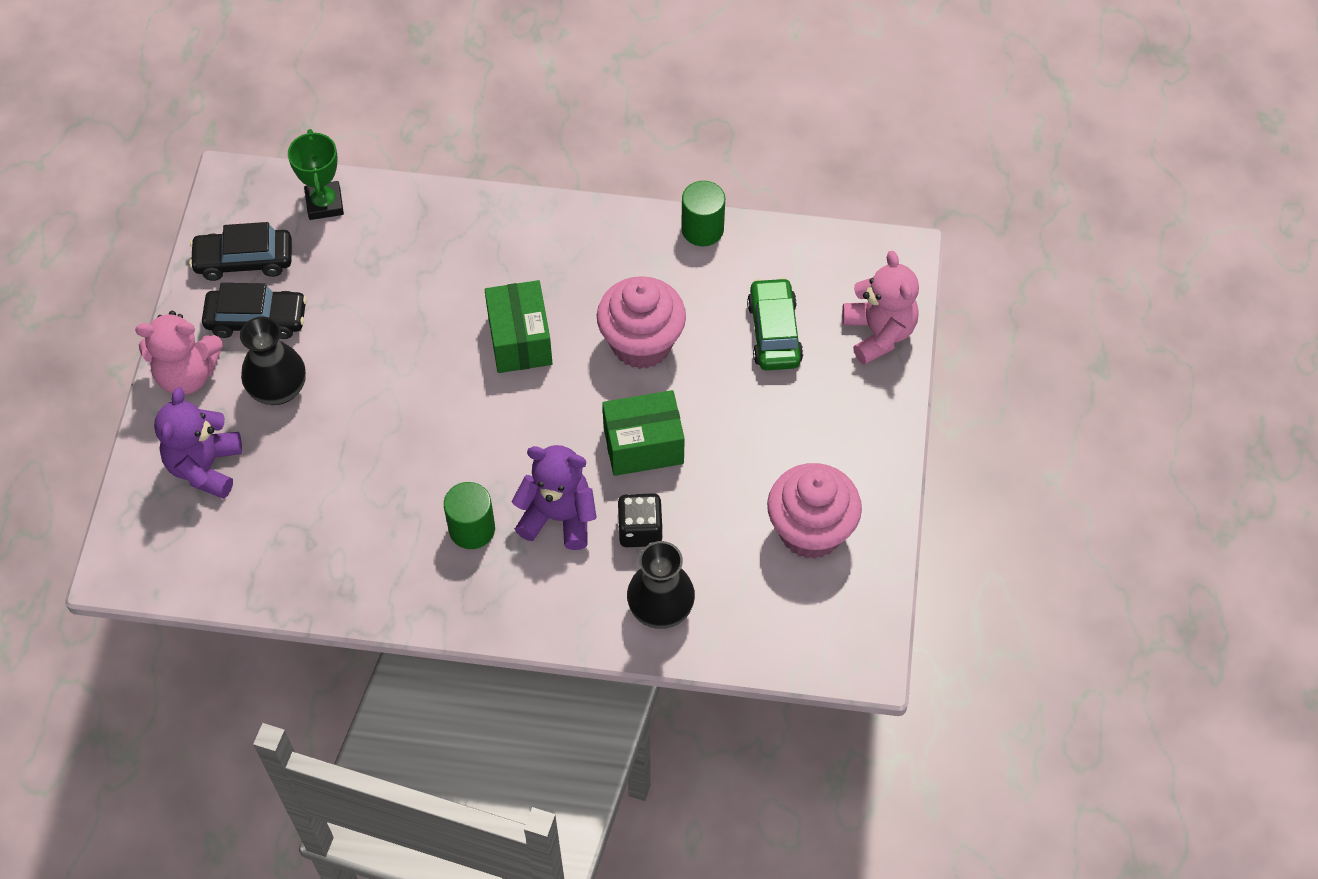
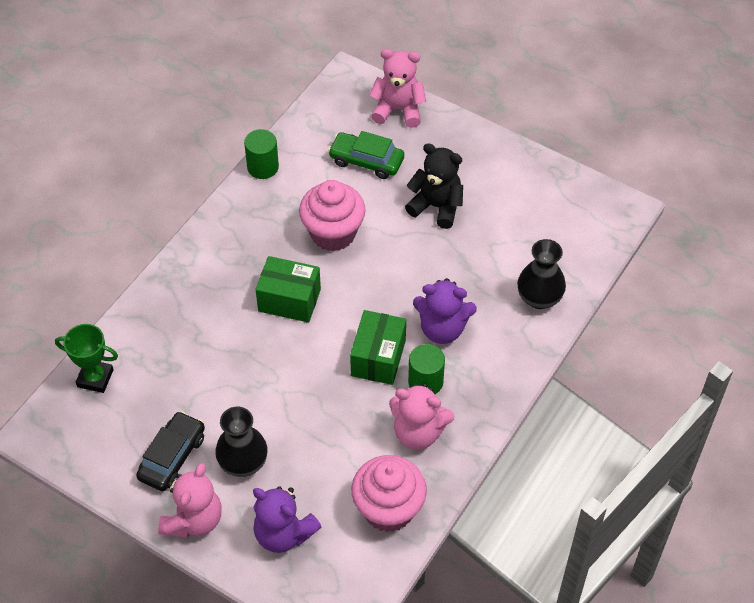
camera: 65 degrees left, 5 degrees down
(244, 260) = (113, 448): black car -> none
(397, 549) = (418, 432): none -> pink teddy bear
(558, 517) = (442, 329): purple teddy bear -> purple teddy bear turned 120 degrees counterclockwise
(640, 530) = (476, 287): black dice -> none
(643, 446) = (413, 262): green box -> green box (378, 358)
(744, 438) = (436, 206): none -> black teddy bear
(810, 531) = (522, 199): pink cupcake -> pink cupcake (388, 509)

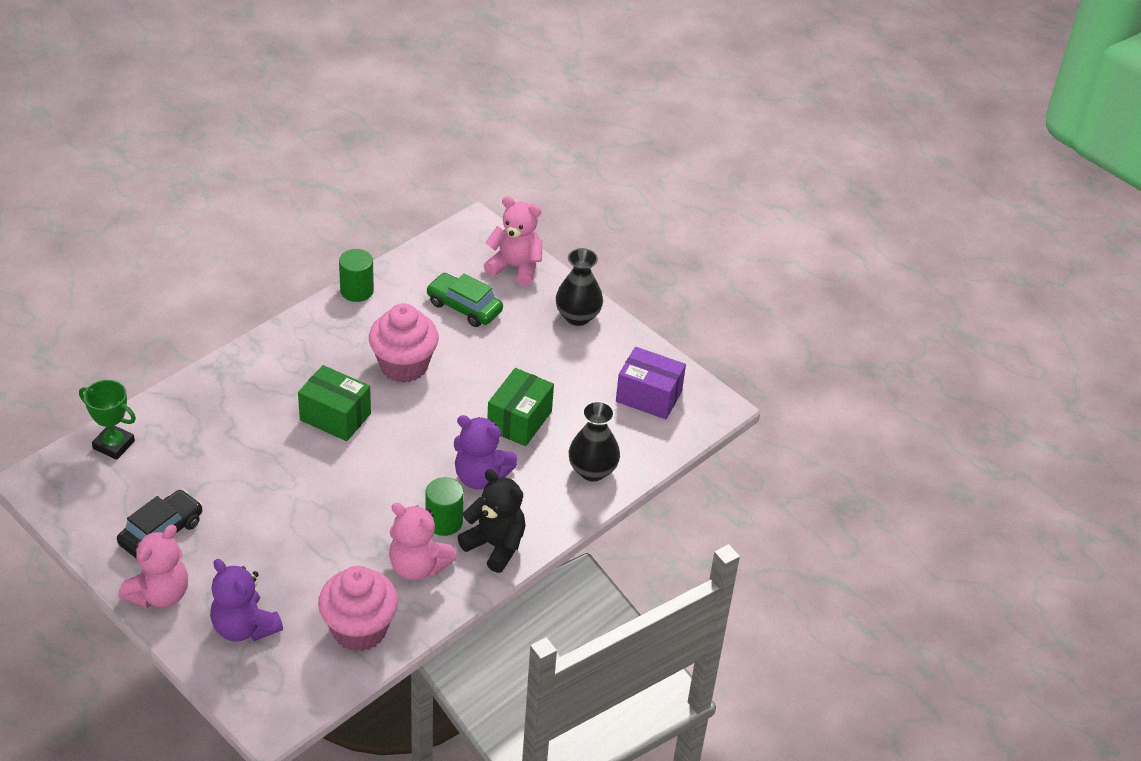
camera: 10 degrees right, 10 degrees down
(243, 463) = (229, 554): black vase -> black vase (577, 316)
(378, 358) = (404, 489): green box -> green box (519, 420)
(436, 206) = (519, 363): black teddy bear -> black teddy bear (495, 546)
(562, 212) = (648, 396): none -> purple box

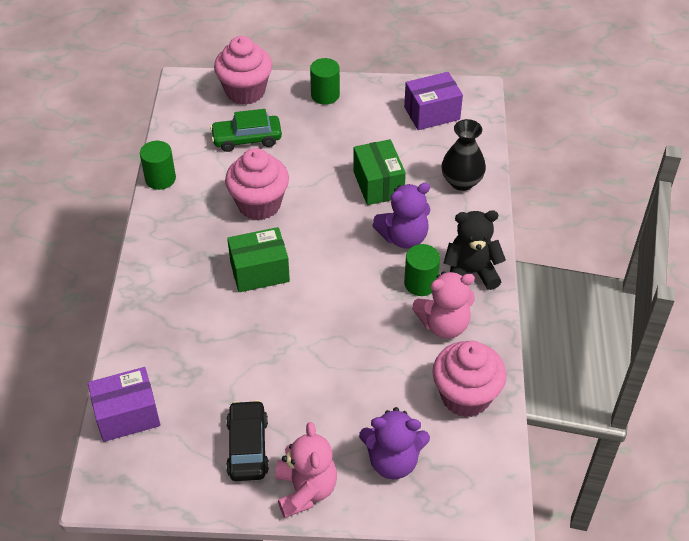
camera: 40 degrees left, 5 degrees up
(113, 445) = (127, 415): green trophy -> purple box
(515, 267) = (245, 91): pink teddy bear -> pink cupcake
(577, 316) = (325, 95): black vase -> green cylinder

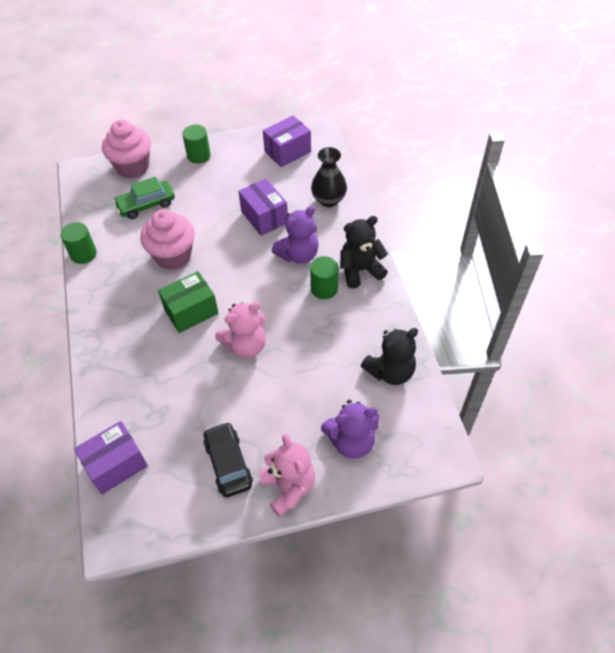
camera: 15 degrees left, 5 degrees up
(378, 184) = (264, 217): green box -> purple box
(444, 324) = (353, 317): pink teddy bear -> pink teddy bear (246, 345)
(465, 396) = (390, 371): pink cupcake -> black teddy bear

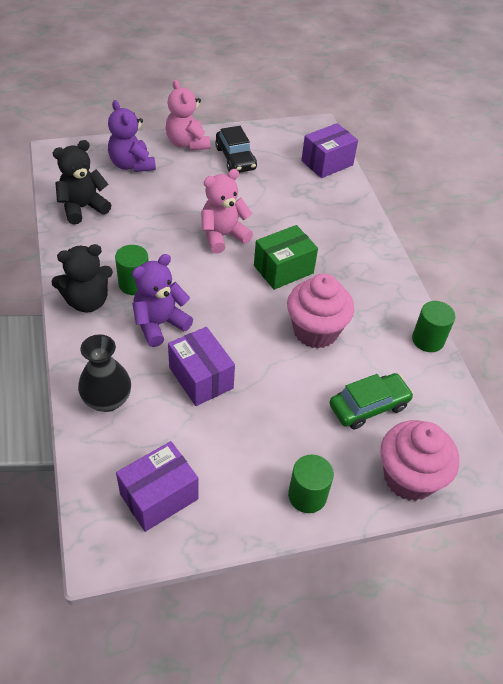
camera: 175 degrees right, 5 degrees down
(351, 441) = (132, 165): purple teddy bear -> purple teddy bear turned 105 degrees counterclockwise

